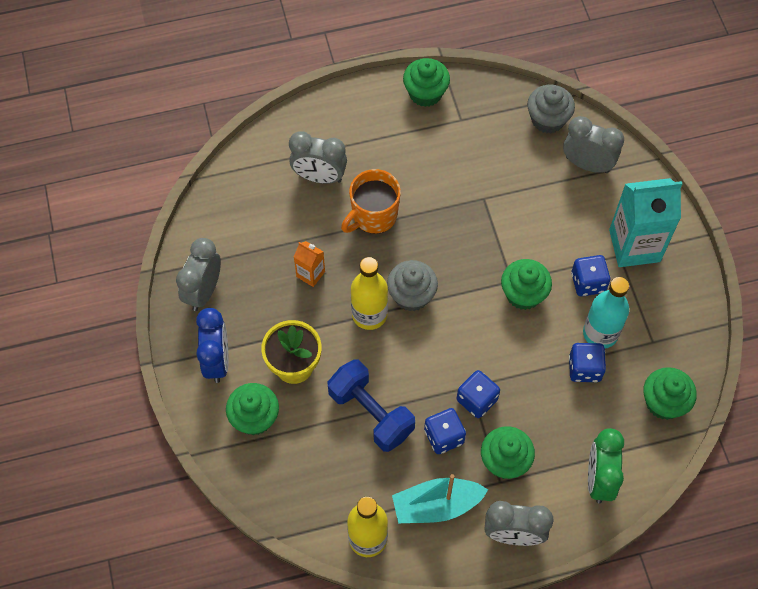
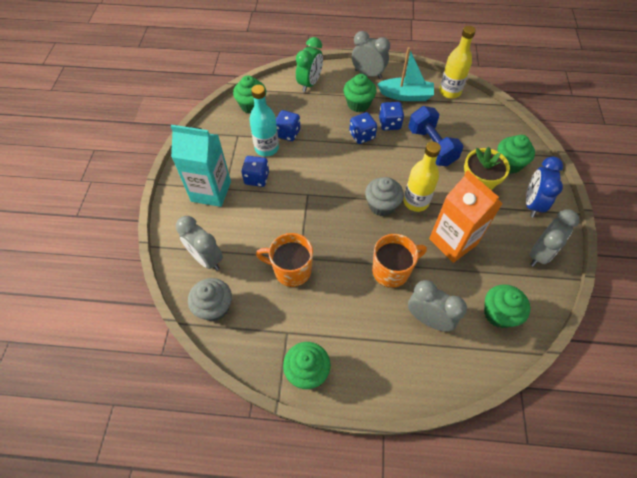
camera: 160 degrees left, 5 degrees down
(310, 274) = (453, 241): orange carton -> orange carton, size x2.09
(486, 181) = (291, 270): none -> orange mug
(523, 294) = (303, 184): green cupcake -> green cupcake (499, 314)

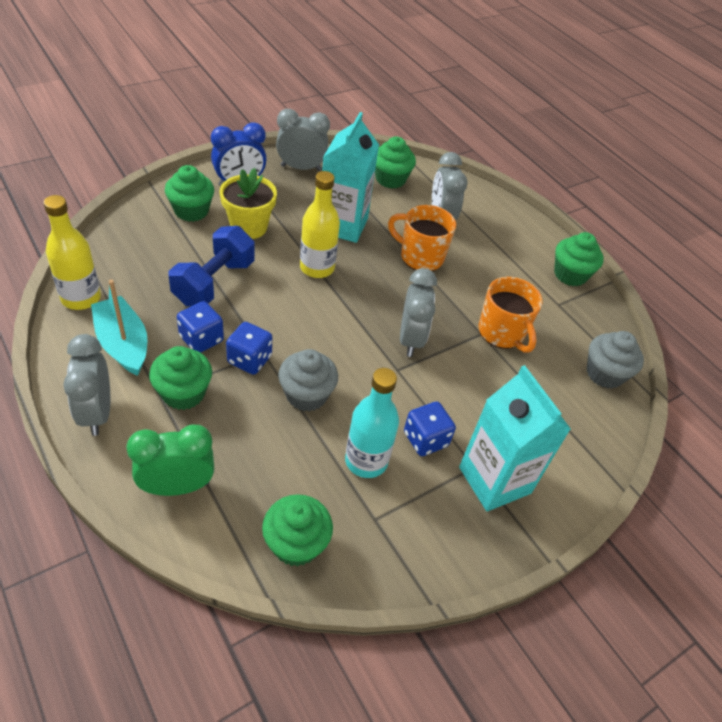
camera: 135 degrees left, 10 degrees down
(206, 258) = (572, 417): grey clock -> grey clock (410, 339)
(288, 133) = (315, 451): blue dice -> none
(381, 205) = (349, 294): grey cupcake -> grey cupcake (306, 395)
(453, 241) = (342, 225): orange carton -> turquoise carton

